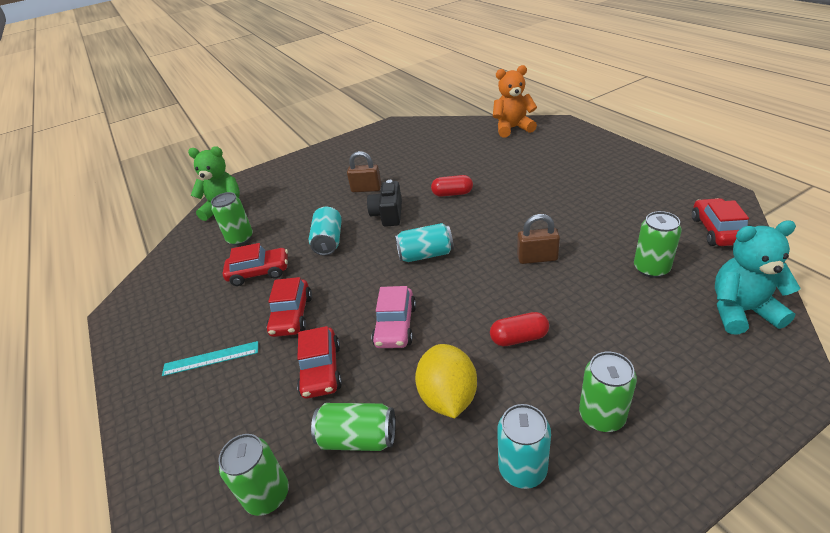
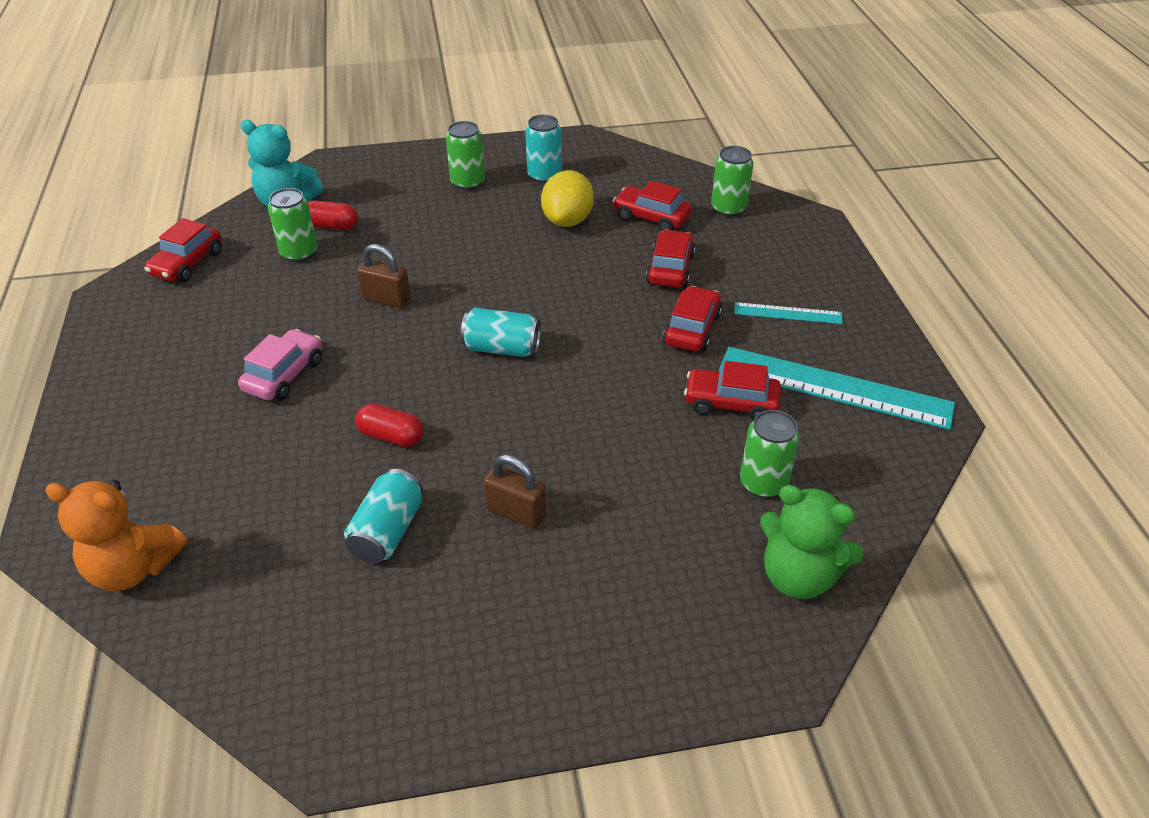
camera: 165 degrees left, 5 degrees up
(185, 306) = (834, 387): none -> turquoise ruler
(328, 241) = (620, 419): turquoise can -> turquoise can (388, 531)
(358, 438) = (651, 218): green can -> red car
(388, 214) = (511, 435): black camera -> none
(395, 326) = (582, 283): pink car -> pink car (284, 375)
(519, 338) = (477, 239): red capsule -> red capsule (332, 226)

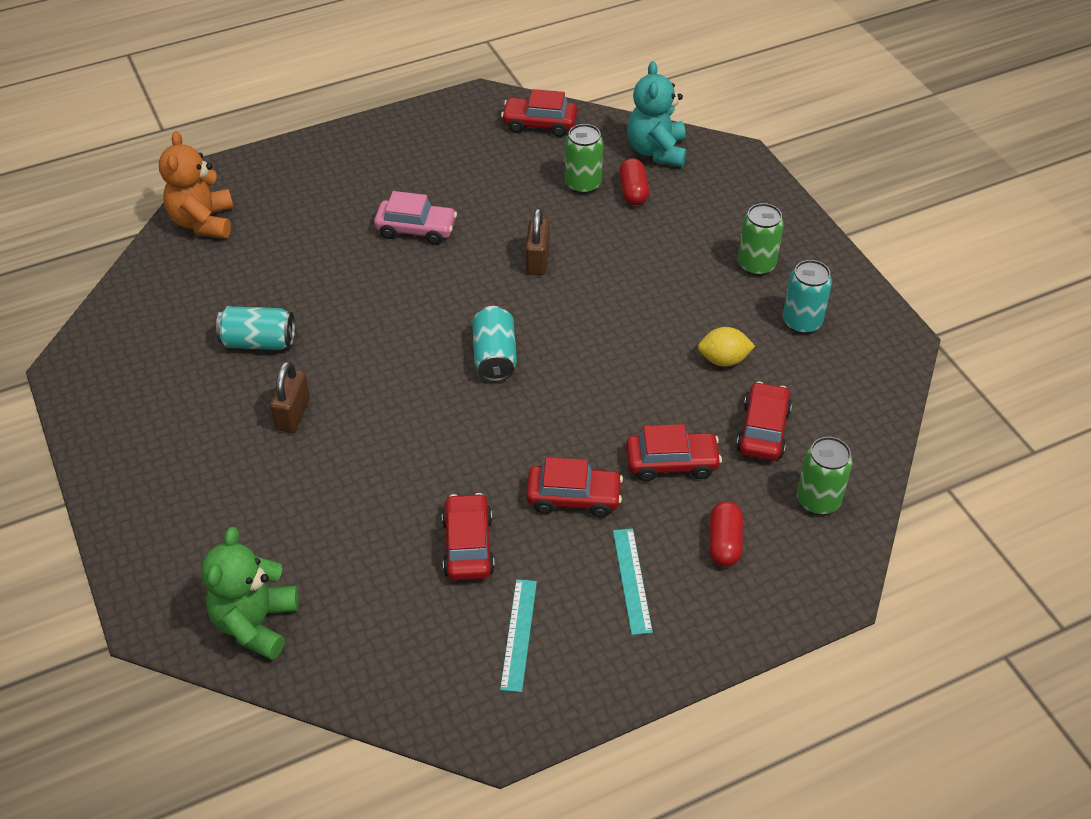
camera: 75 degrees right, 5 degrees up
(391, 436) = (361, 315): red capsule -> red capsule (724, 542)
(567, 220) = (723, 360): yellow lemon -> yellow lemon, size x0.67
(763, 483) = (364, 585): green can -> none
(834, 387) = (519, 634): turquoise ruler -> turquoise ruler, size x0.50

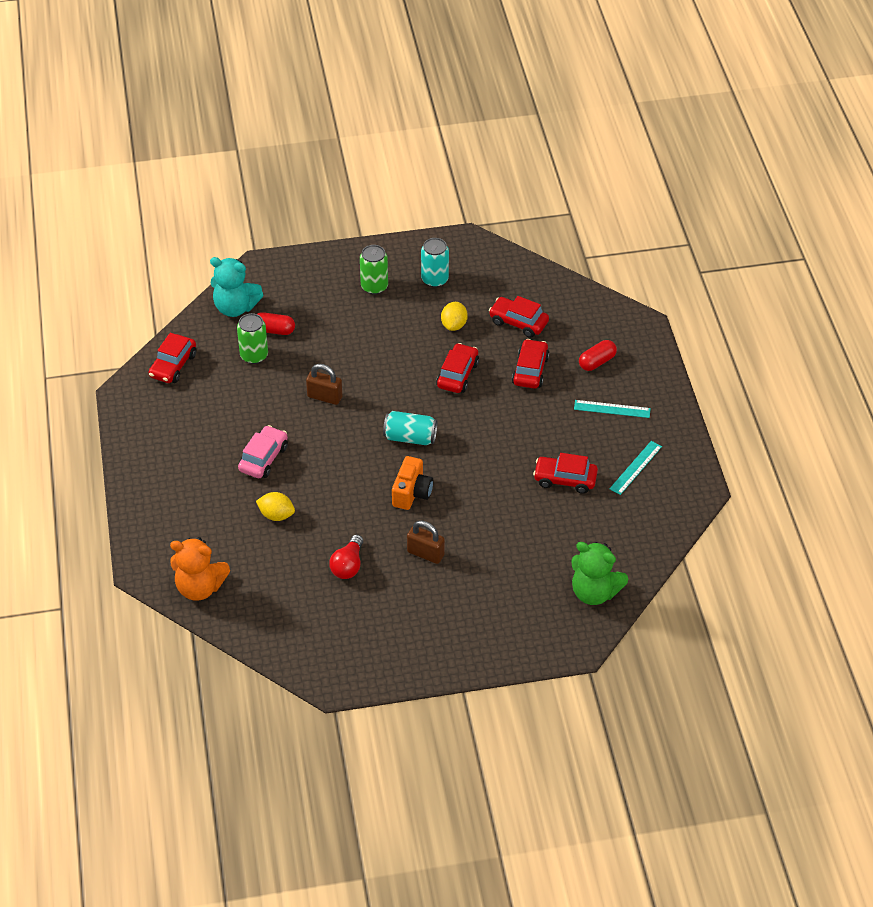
camera: 75 degrees left, 0 degrees up
(259, 342) = (348, 565): turquoise can -> red light bulb
(327, 260) = (276, 515): none -> yellow lemon
(396, 378) = (412, 493): none -> orange camera
(519, 634) = (635, 467): turquoise ruler -> turquoise ruler turned 75 degrees counterclockwise
(573, 497) = (543, 422): red car -> red car (457, 375)
(724, 542) = (597, 362): red capsule -> red capsule turned 60 degrees counterclockwise
(818, 500) = (578, 313): green can -> none

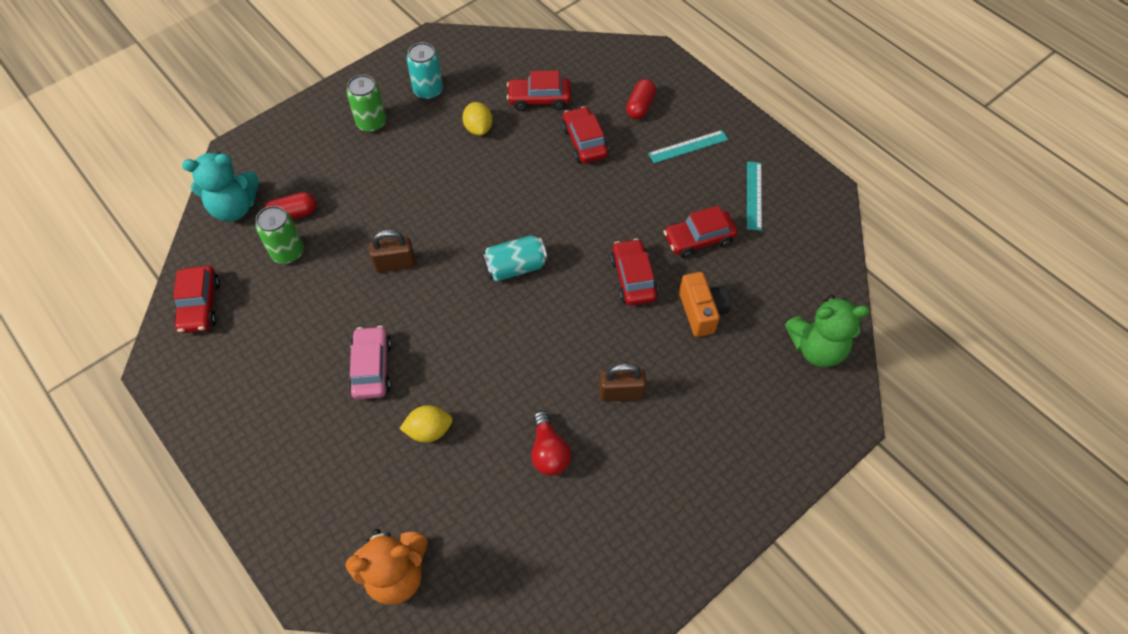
camera: 30 degrees left, 10 degrees up
(412, 493) = (559, 329): orange camera -> orange camera (701, 312)
(457, 375) = (517, 178): red car -> red car (633, 278)

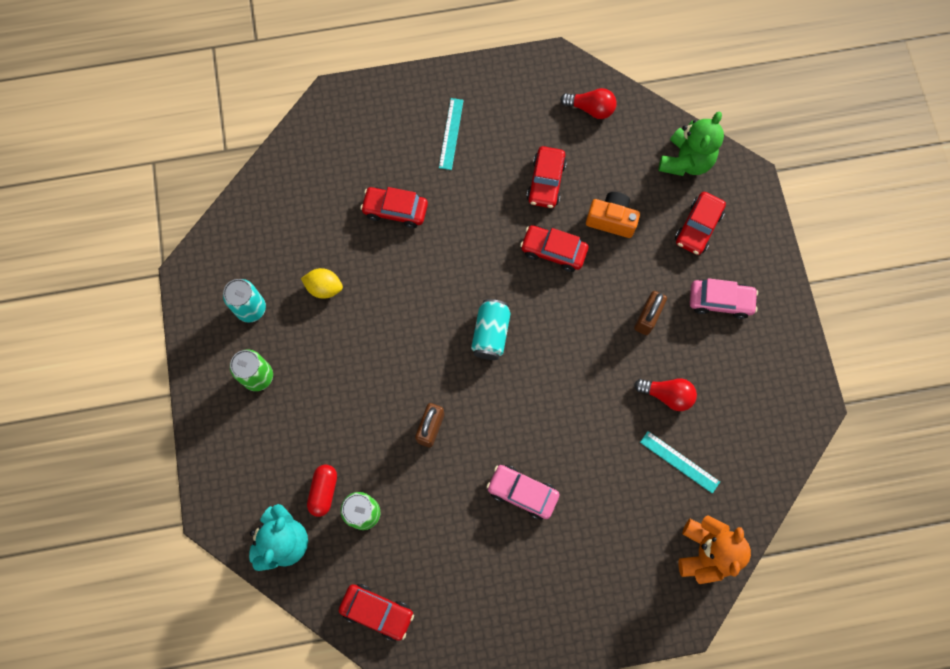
camera: 60 degrees left, 15 degrees up
(429, 430) = (603, 474): yellow lemon -> none
(539, 99) = (323, 220): red car -> red car (698, 227)
(640, 106) = (385, 144): red capsule -> none
(687, 455) = (720, 301): none -> pink car
(754, 195) = (529, 116): turquoise ruler -> turquoise ruler (679, 462)
(803, 240) = (590, 109): none -> red light bulb

